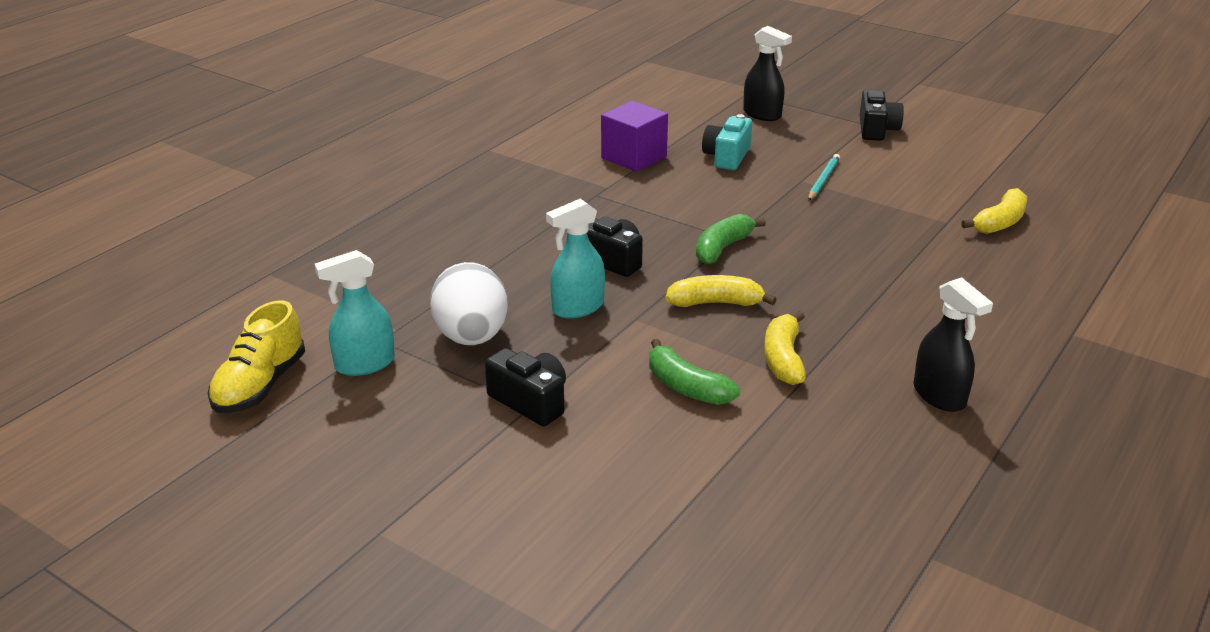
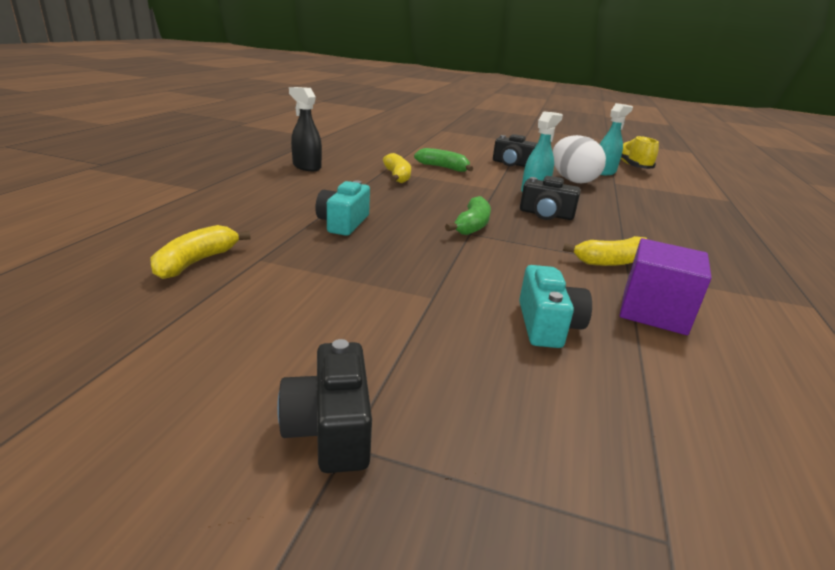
camera: 160 degrees right, 5 degrees down
(716, 303) = (452, 196): yellow banana -> yellow banana (611, 262)
(762, 114) = (570, 444): black spray bottle -> none
(823, 180) = (406, 300): turquoise pencil -> none
(872, 260) = (343, 223): none -> turquoise camera

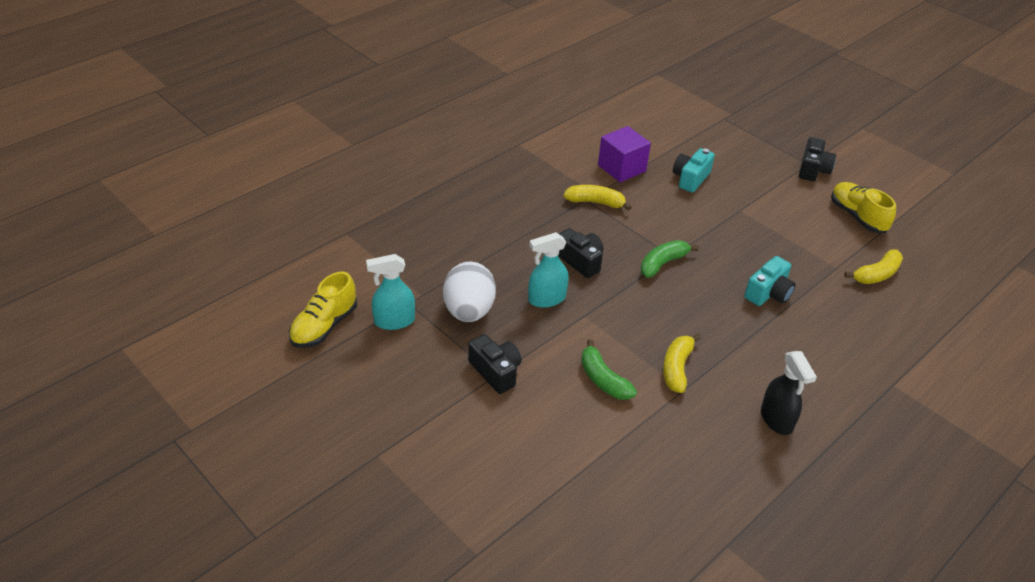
camera: 150 degrees left, 15 degrees up
(217, 338) = (857, 217): none -> yellow shoe

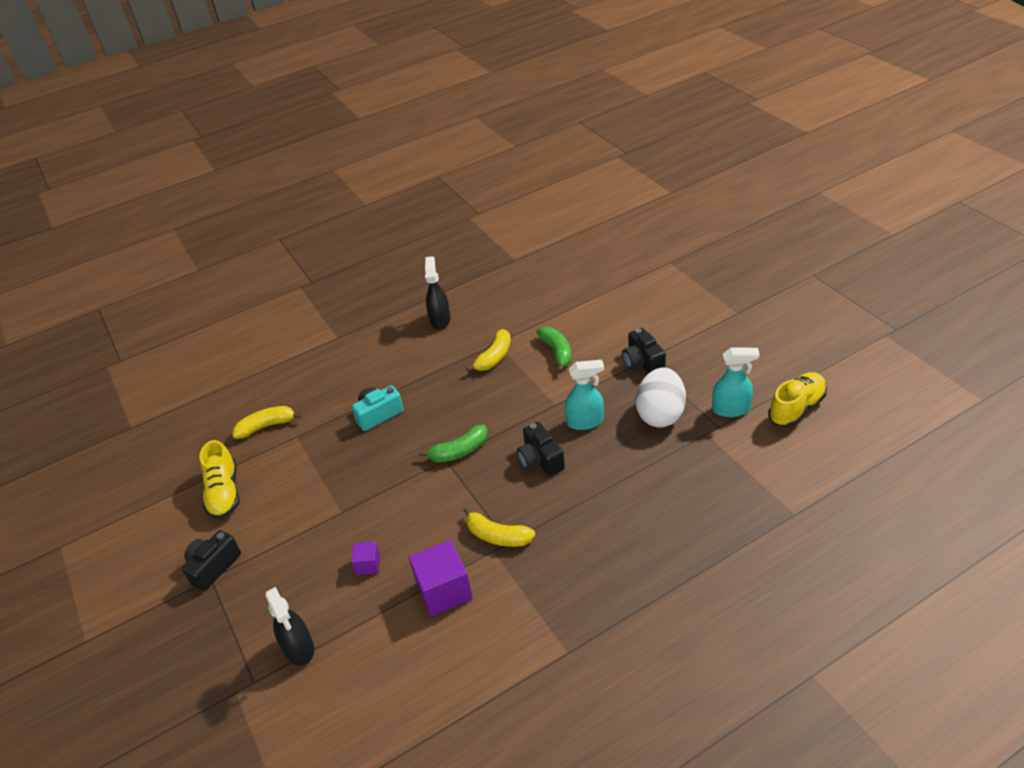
camera: 160 degrees left, 0 degrees up
(690, 178) = (368, 565): turquoise camera -> purple cube
(706, 134) = (299, 648): none -> black spray bottle

